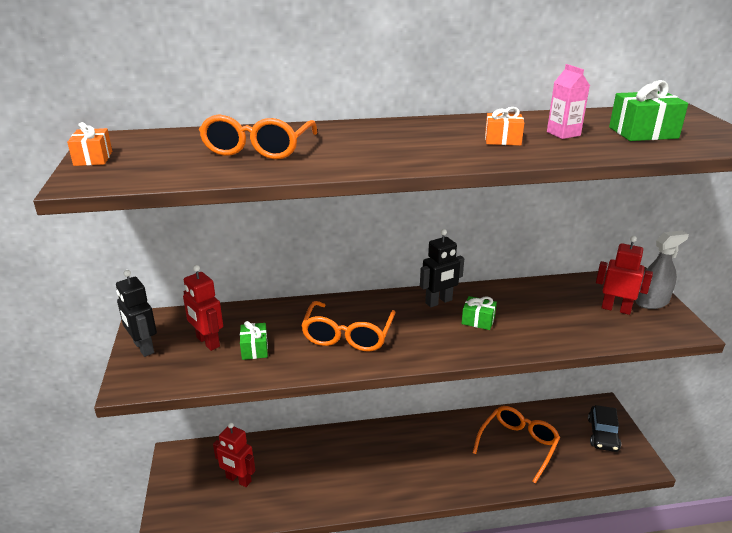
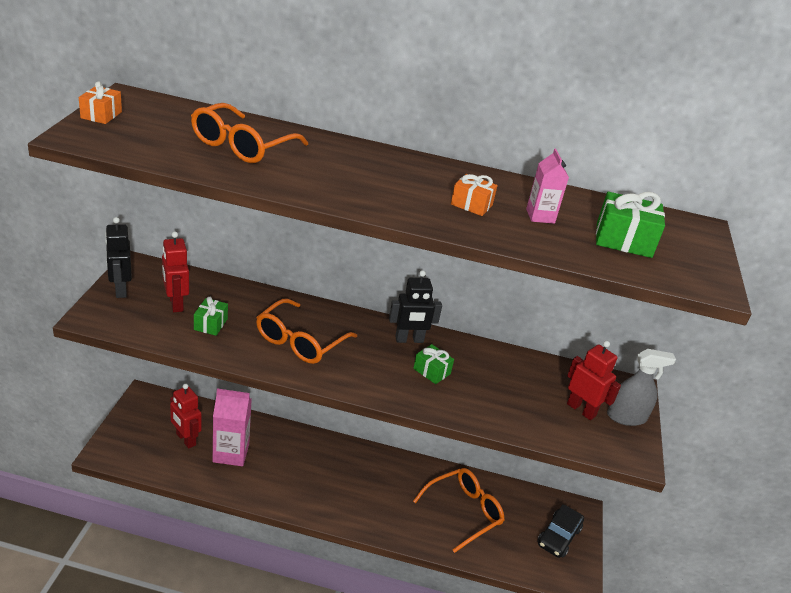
camera: 15 degrees right, 5 degrees up
(288, 475) = (231, 453): none -> pink carton

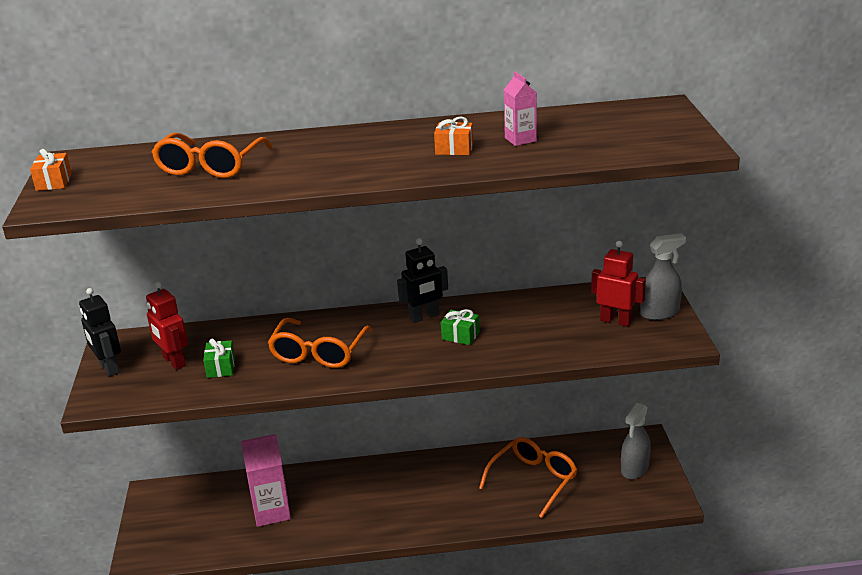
camera: 10 degrees left, 5 degrees down
(185, 439) = (217, 516): red robot -> none
(559, 536) = (634, 469): black car -> grey spray bottle
(623, 240) = (603, 136): green gift -> none

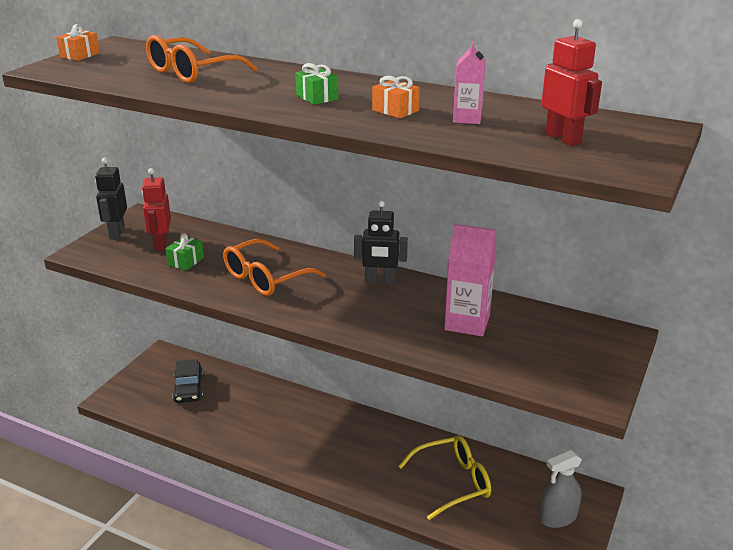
camera: 30 degrees right, 0 degrees up
(214, 512) = (188, 389): none -> black car
(271, 512) = (226, 407): pink carton -> pink carton (467, 323)
(460, 336) = (392, 309): green gift -> green gift (317, 97)
(533, 481) = (452, 482): orange glasses -> yellow glasses
(616, 321) = (549, 351): red robot -> red robot (563, 138)
(659, 313) = (603, 361): grey spray bottle -> none

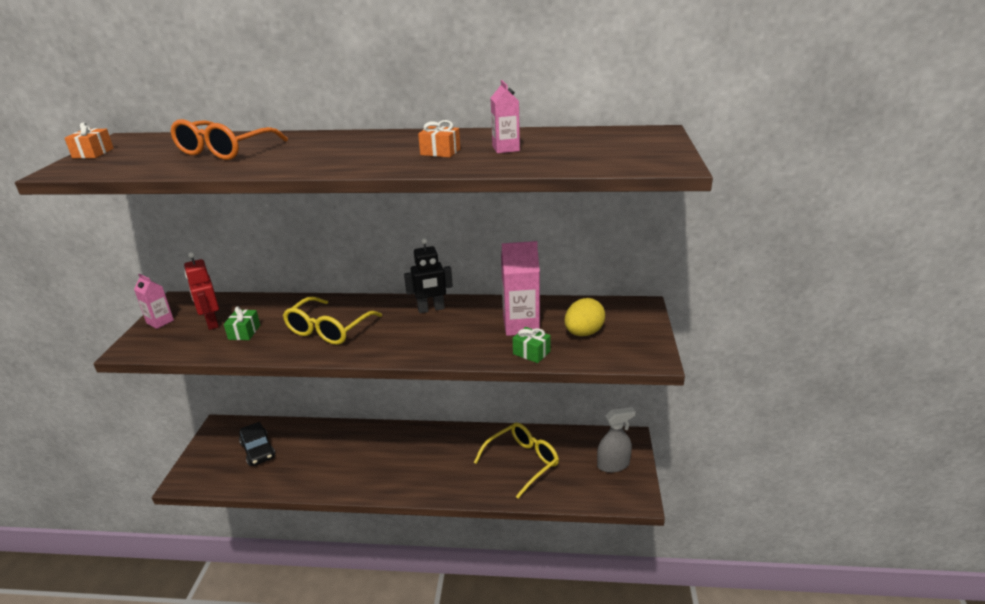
camera: 20 degrees left, 0 degrees up
(116, 232) = (160, 322): black robot -> pink carton
(266, 278) = (329, 329): orange glasses -> yellow glasses
(317, 97) = (362, 153): green gift -> green gift (531, 352)
(533, 349) = (583, 333): none -> yellow egg
(558, 517) = (613, 465): grey spray bottle -> grey spray bottle turned 150 degrees counterclockwise
(563, 138) = (594, 150): red robot -> none

